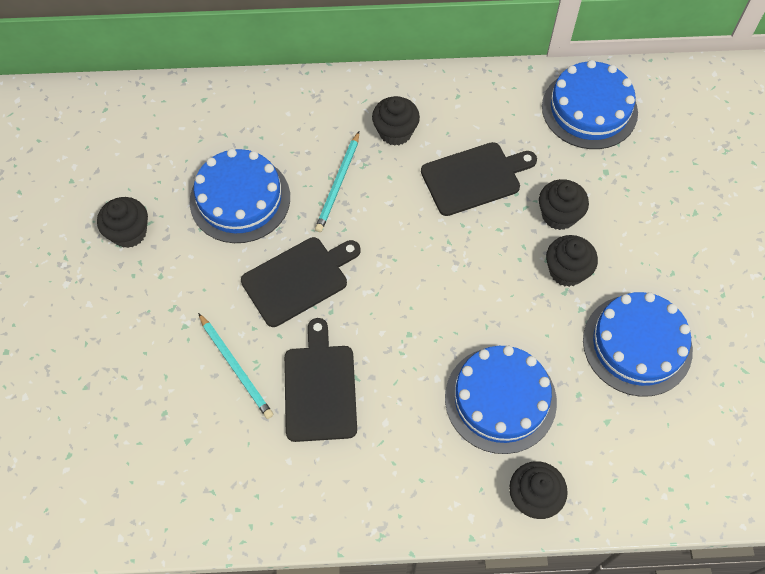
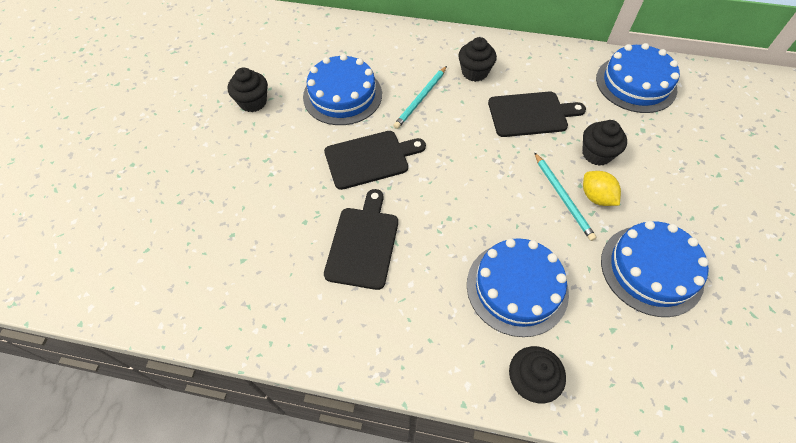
camera: 15 degrees right, 5 degrees down
(236, 367) = (300, 213): turquoise pencil -> turquoise pencil (563, 197)
(566, 271) = (596, 197): black cupcake -> yellow lemon

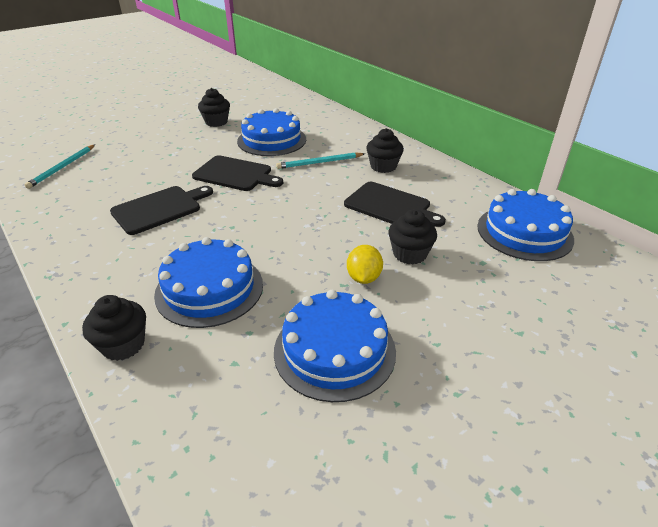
camera: 40 degrees right, 20 degrees down
(563, 197) = (334, 262): turquoise pencil -> turquoise pencil (62, 167)

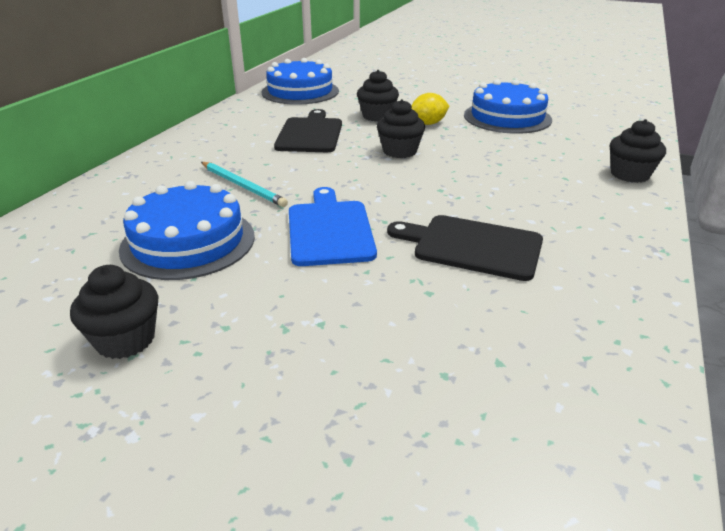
camera: 120 degrees left, 5 degrees down
(62, 167) = (513, 447): turquoise pencil -> none
(209, 289) = (530, 167): blue cake -> none
(235, 174) = (330, 230): black cutting board -> blue cutting board
(383, 166) = (224, 151): black cupcake -> black cupcake (399, 151)

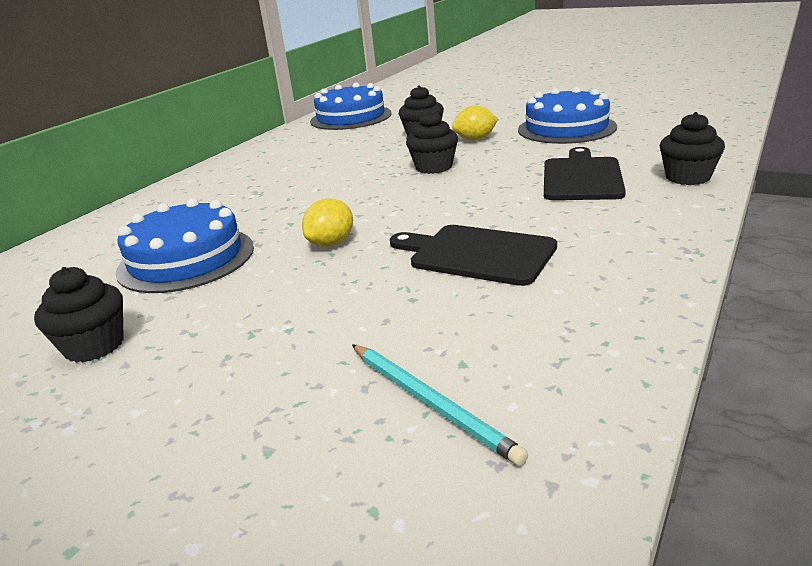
camera: 10 degrees right, 5 degrees down
(243, 186) = (259, 207): turquoise pencil -> turquoise pencil (431, 403)
(310, 134) = (346, 156): black cutting board -> black cutting board (582, 177)
(330, 230) = (331, 243): blue cutting board -> yellow lemon

